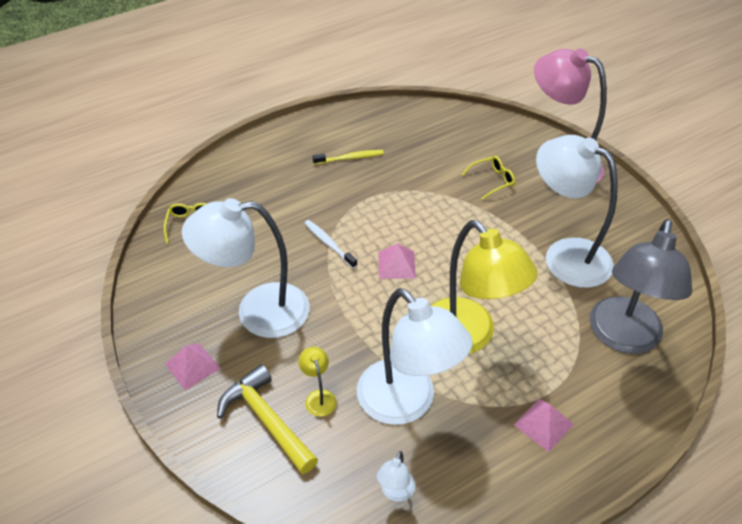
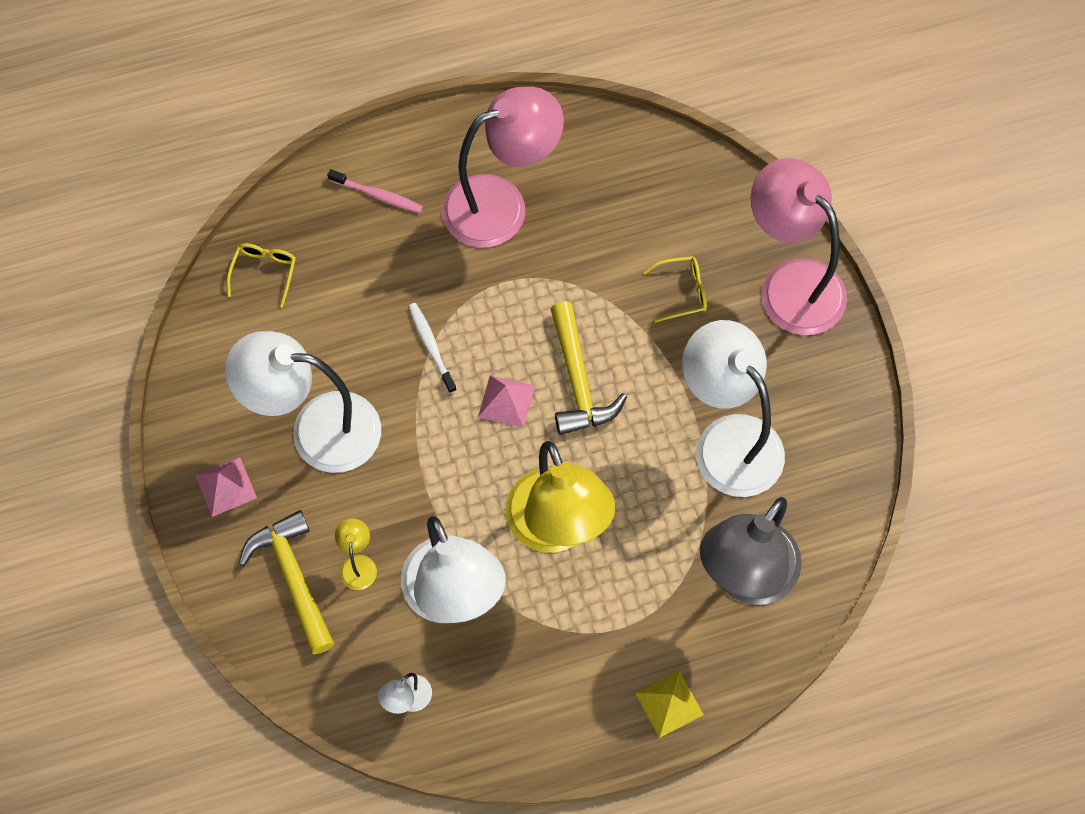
camera: 15 degrees right, 20 degrees up
(262, 168) = (378, 195): none -> pink toothbrush
(350, 158) = (501, 205): yellow toothbrush -> pink lamp
(443, 242) = (578, 381): none -> yellow hammer
(543, 424) = (599, 664): pink pyramid -> none
(613, 440) = (669, 704): none -> yellow pyramid

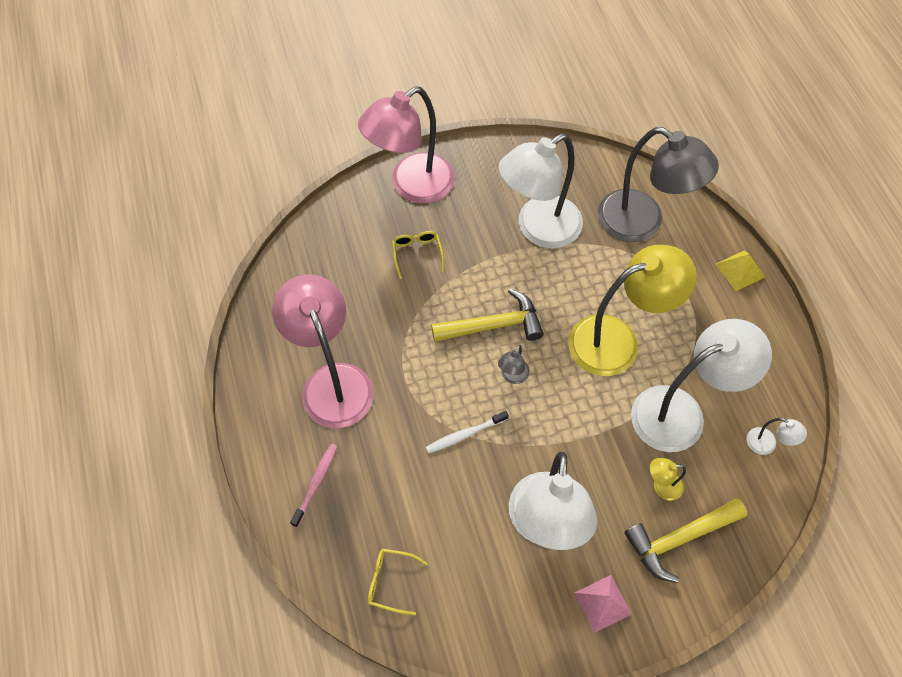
camera: 90 degrees left, 5 degrees down
(506, 401) = (512, 376): pink pyramid -> grey lamp

